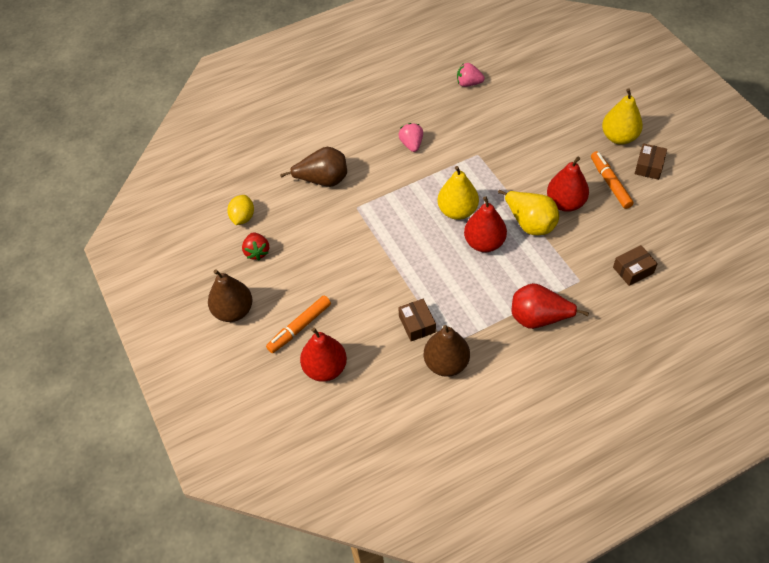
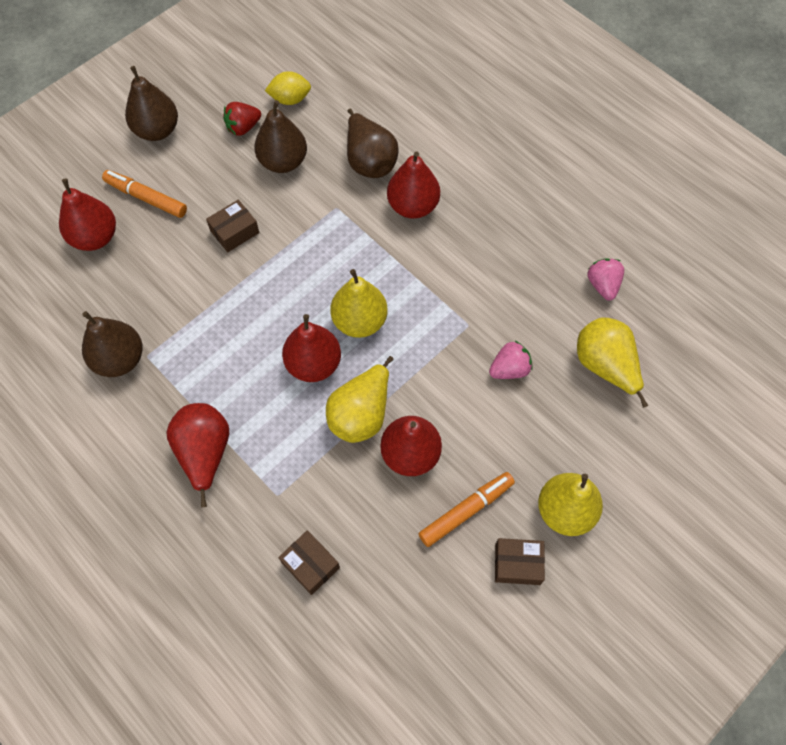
camera: 70 degrees right, 10 degrees up
(302, 232) = (283, 162): none -> brown pear
(372, 164) = (413, 206): none -> red pear
(411, 144) = (461, 242): pink strawberry -> pink strawberry (509, 369)
(417, 324) = (171, 315): brown box -> brown box (234, 232)
(527, 96) = (605, 366): none -> yellow pear

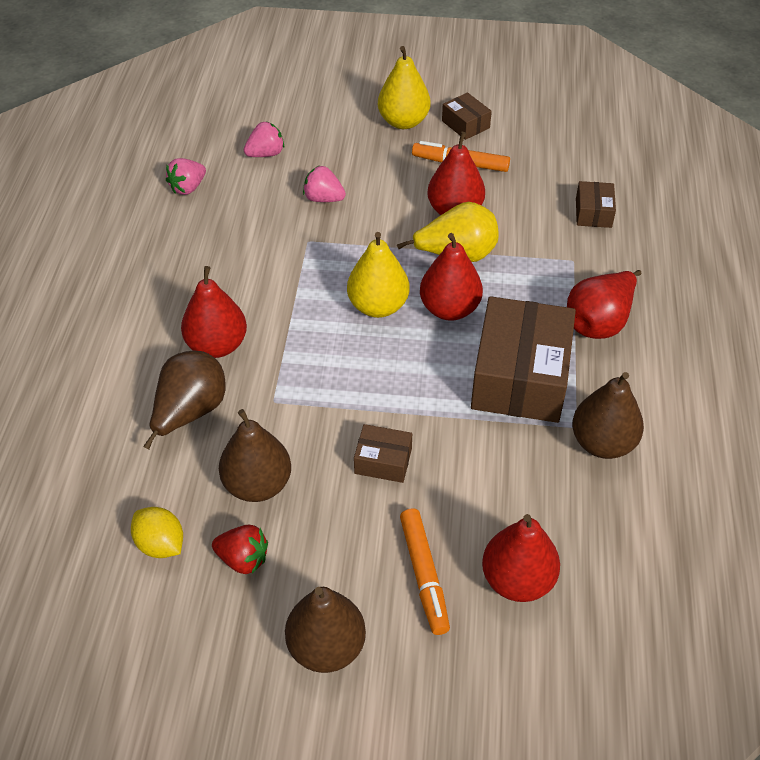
camera: 130 degrees left, 15 degrees down
(214, 358) = (520, 377): none -> brown box
(605, 366) = (265, 154): yellow pear -> pink strawberry

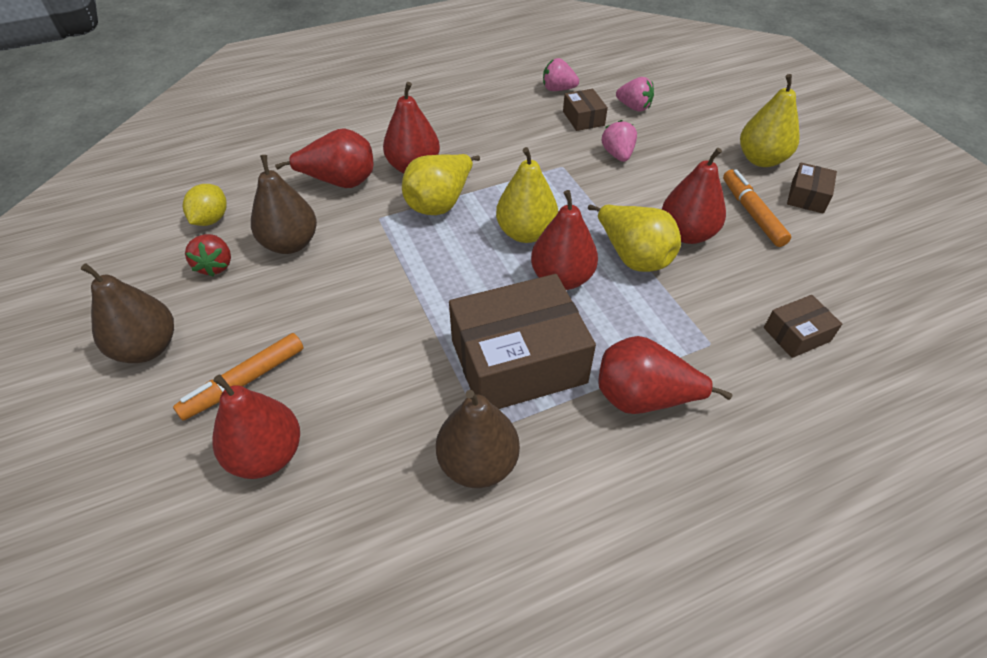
camera: 60 degrees right, 0 degrees up
(190, 412) = (340, 182): brown pear -> red pear
(290, 347) = (440, 203): none -> yellow pear
(383, 461) = (355, 305): brown box -> brown box (583, 118)

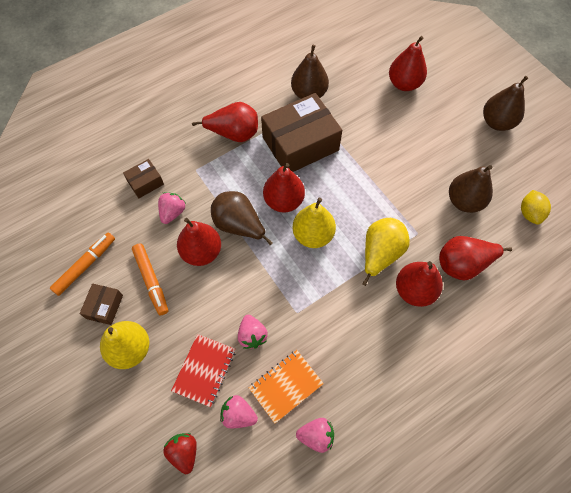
camera: 170 degrees right, 15 degrees up
(215, 266) = (499, 177): red strawberry -> red strawberry (184, 452)
(244, 382) = (435, 113): orange marker -> orange marker (85, 265)
(583, 118) = (285, 386): brown box -> orange notebook
(633, 257) = (239, 225): yellow pear -> brown pear
(672, 137) = (204, 370): none -> red notebook
(739, 285) = (173, 212): none -> pink strawberry

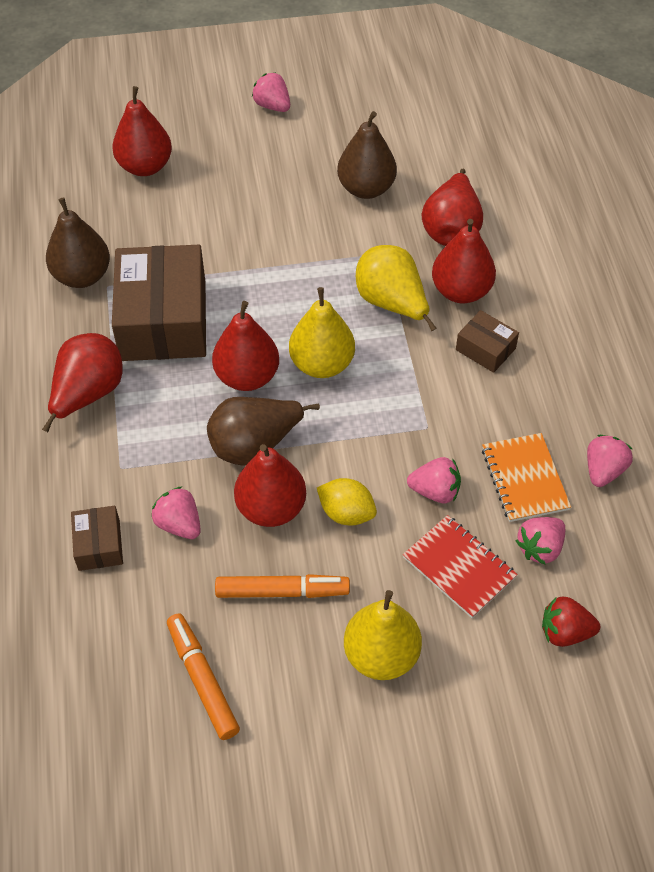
camera: 65 degrees left, 10 degrees down
(104, 307) = (291, 672): brown box -> brown box (485, 349)
(497, 122) = (272, 106): brown pear -> pink strawberry
(529, 213) = (418, 138): yellow lemon -> yellow lemon (346, 513)

